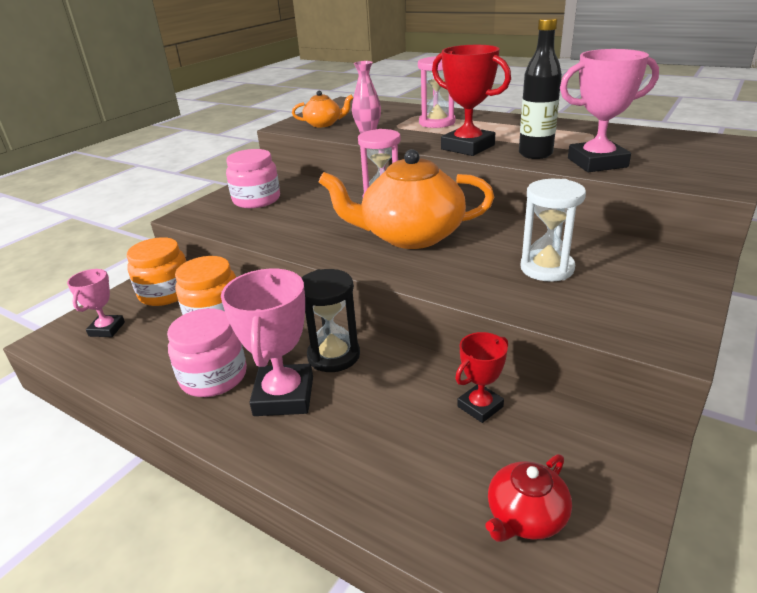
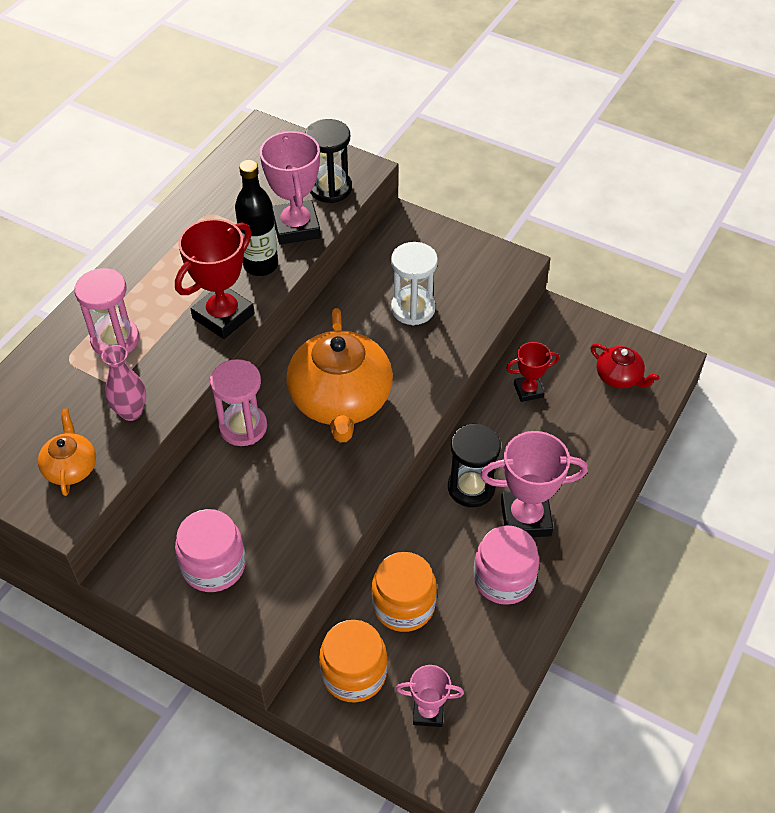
camera: 95 degrees left, 20 degrees up
(480, 406) = (528, 390): red trophy -> red trophy turned 60 degrees counterclockwise
(671, 172) = (330, 188): none -> black hourglass

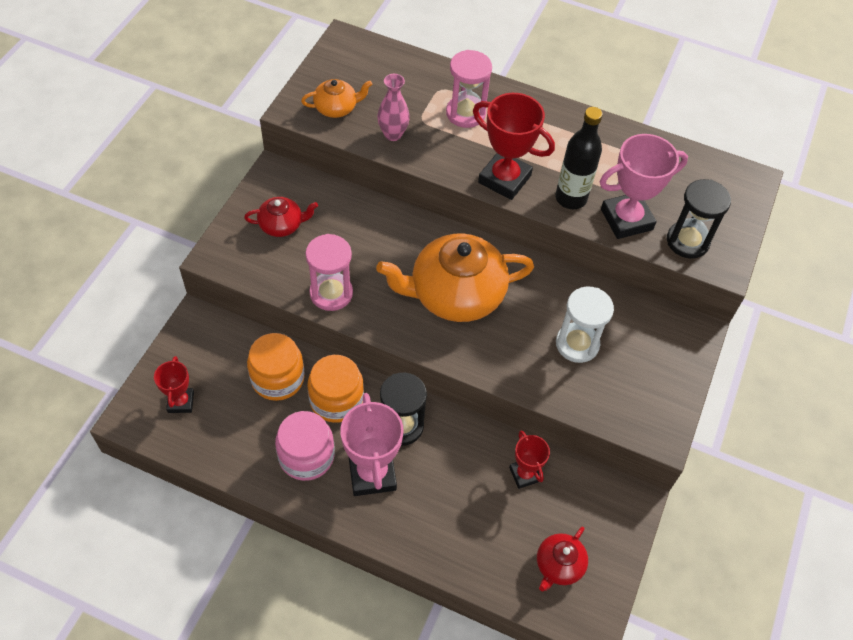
camera: 80 degrees right, 5 degrees up
(213, 565) = (282, 225): pink jar -> red teapot
(243, 427) = (417, 228): pink hourglass -> pink hourglass (331, 293)
(354, 673) = (215, 347): orange jar -> orange jar (336, 400)
(428, 712) = (181, 402): pink trophy -> red trophy

